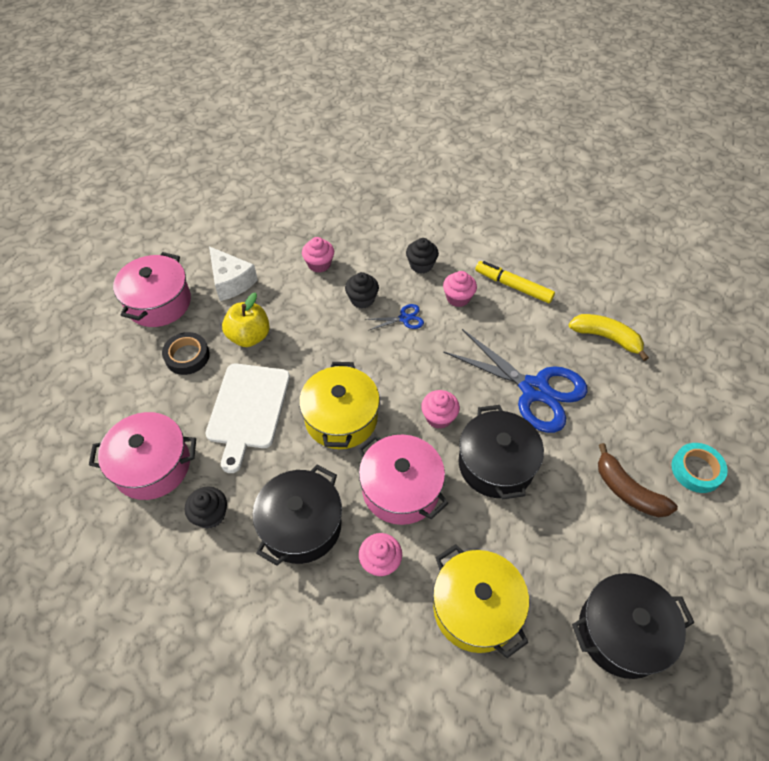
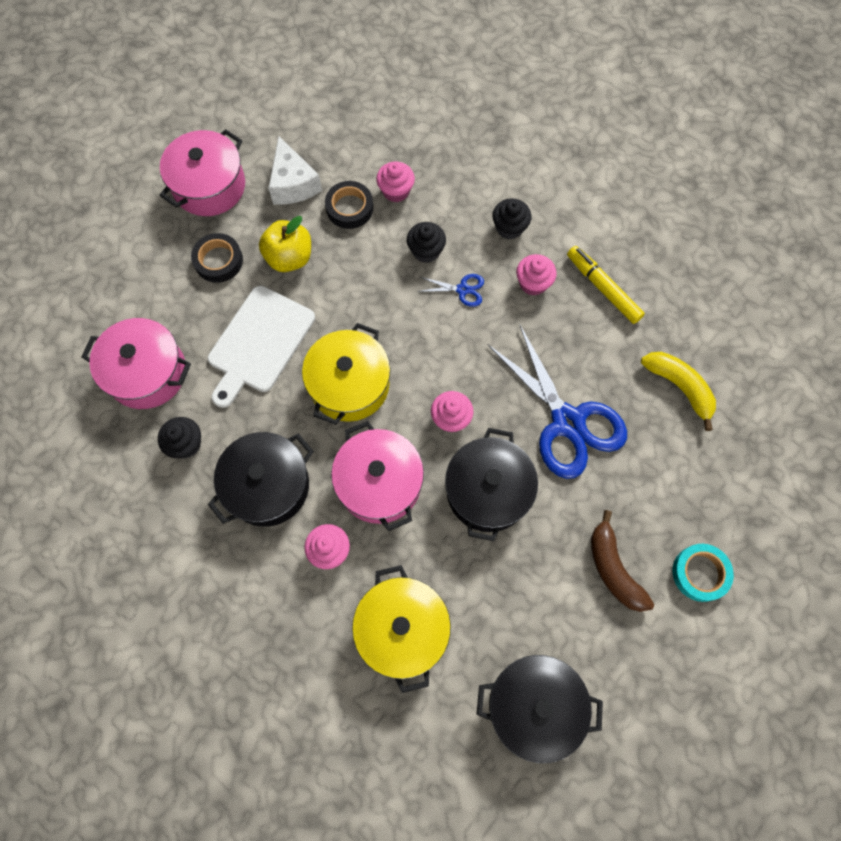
camera: 20 degrees right, 15 degrees up
(286, 286) = (349, 208): none -> black tape

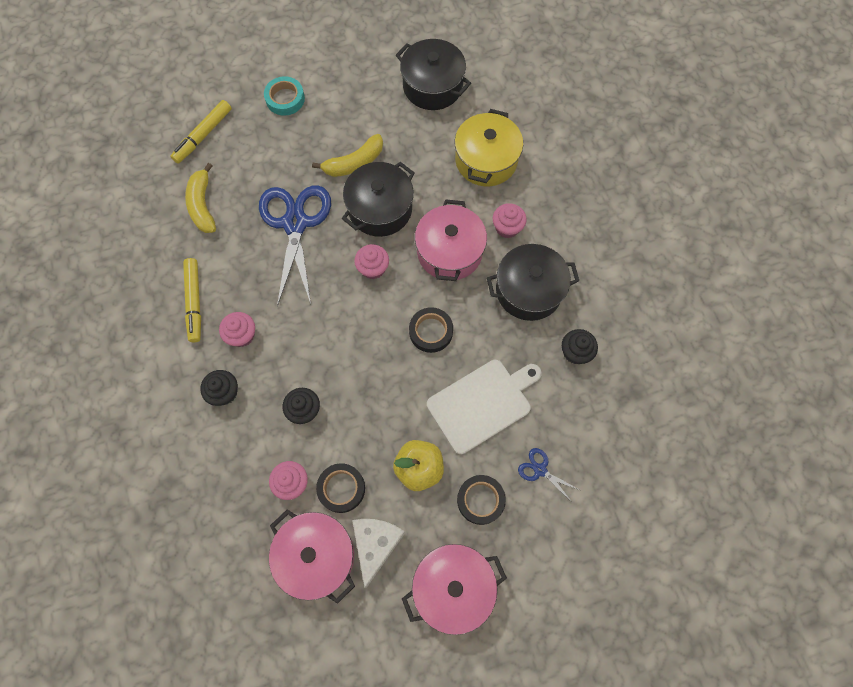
camera: 150 degrees left, 0 degrees up
(147, 373) = (583, 427): pink pot -> pink pot (316, 556)
(349, 385) = (431, 331): yellow pot -> black tape
(462, 289) = (298, 360): blue scissors -> blue scissors (540, 470)
(556, 533) = (354, 163): none -> yellow banana
(613, 568) = (334, 127): brown banana -> none
(750, 468) = (203, 135): none -> yellow marker

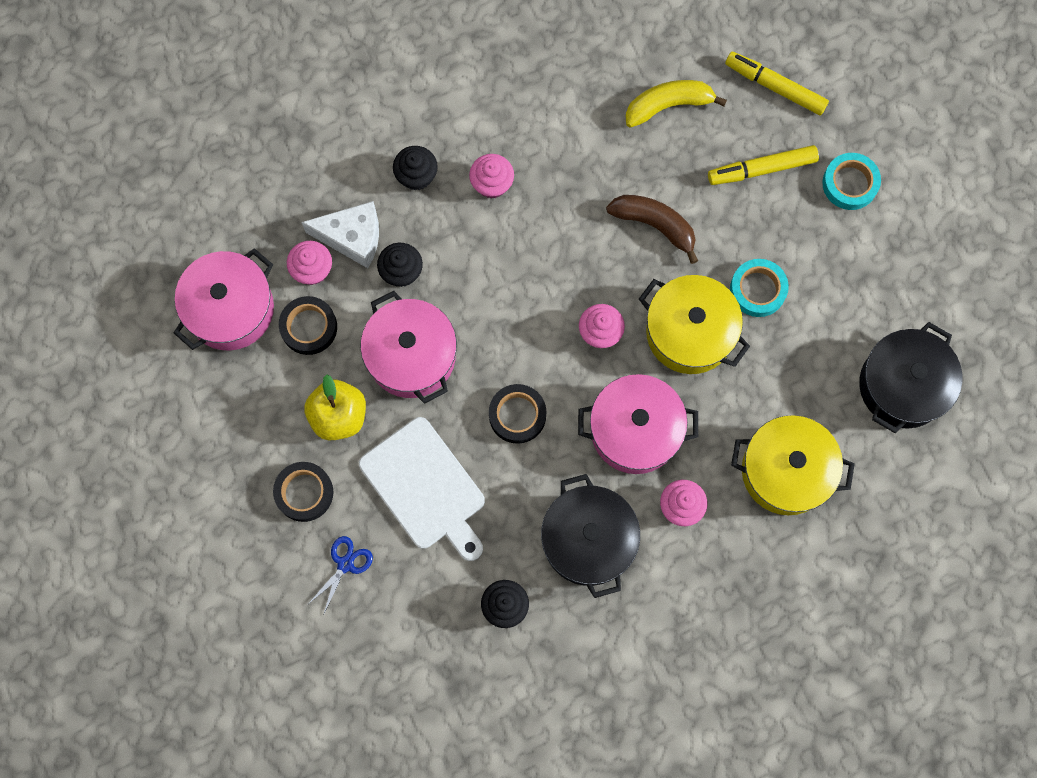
camera: 85 degrees right, 5 degrees up
(194, 302) = (531, 120): yellow marker -> yellow marker (762, 169)
(295, 223) = (655, 225): blue scissors -> brown banana
(354, 163) = (757, 290): yellow banana -> turquoise tape
(376, 544) = (246, 374): white cheese -> white cheese (352, 237)
(380, 209) = (689, 332): black pot -> yellow pot
(453, 587) = (202, 467): pink pot -> pink pot (411, 356)

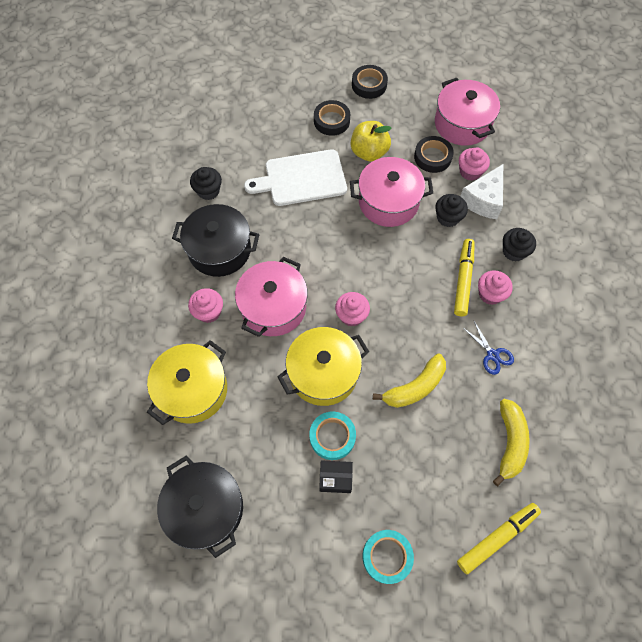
camera: 115 degrees right, 10 degrees down
(345, 564) = (279, 125): blue scissors -> blue scissors (492, 355)
(517, 415) = (320, 244): black tape -> black tape (369, 85)
(655, 225) = (415, 387): brown banana -> yellow banana
(762, 169) = (428, 489): yellow marker -> yellow marker (463, 280)
(800, 267) = (335, 478): none -> black box

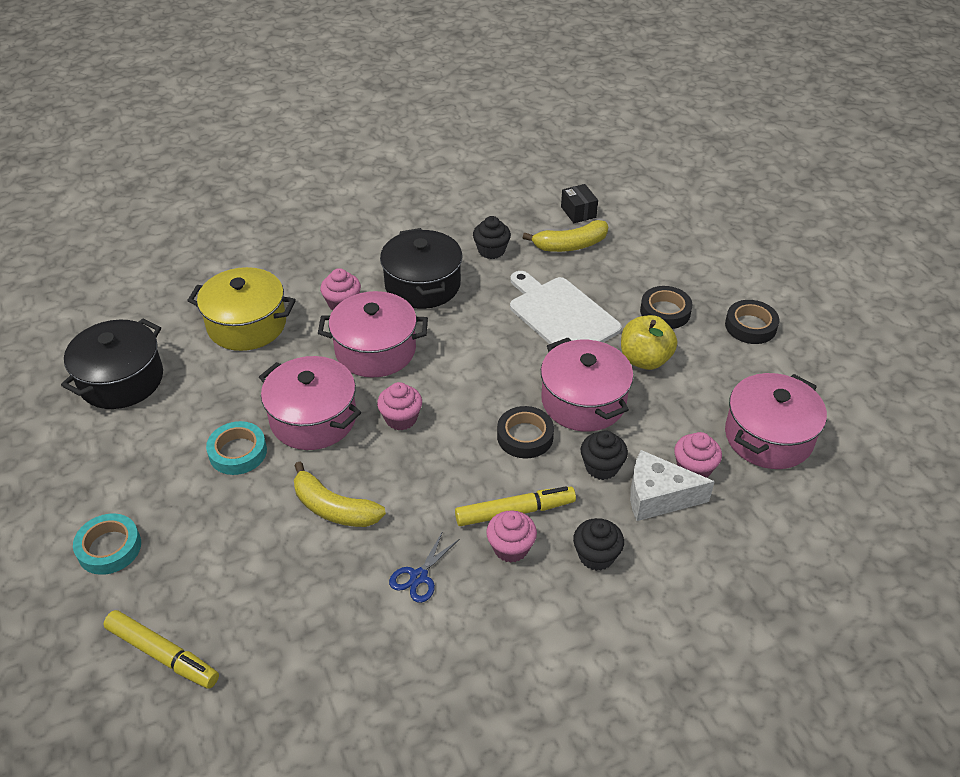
camera: 65 degrees right, 20 degrees down
(323, 373) = (313, 419): yellow pot -> pink pot
(335, 478) = (188, 471): black box -> black box (578, 212)
(432, 157) = (687, 422): black tape -> black tape (525, 436)
(509, 442) = (299, 632): yellow banana -> yellow banana (570, 245)

